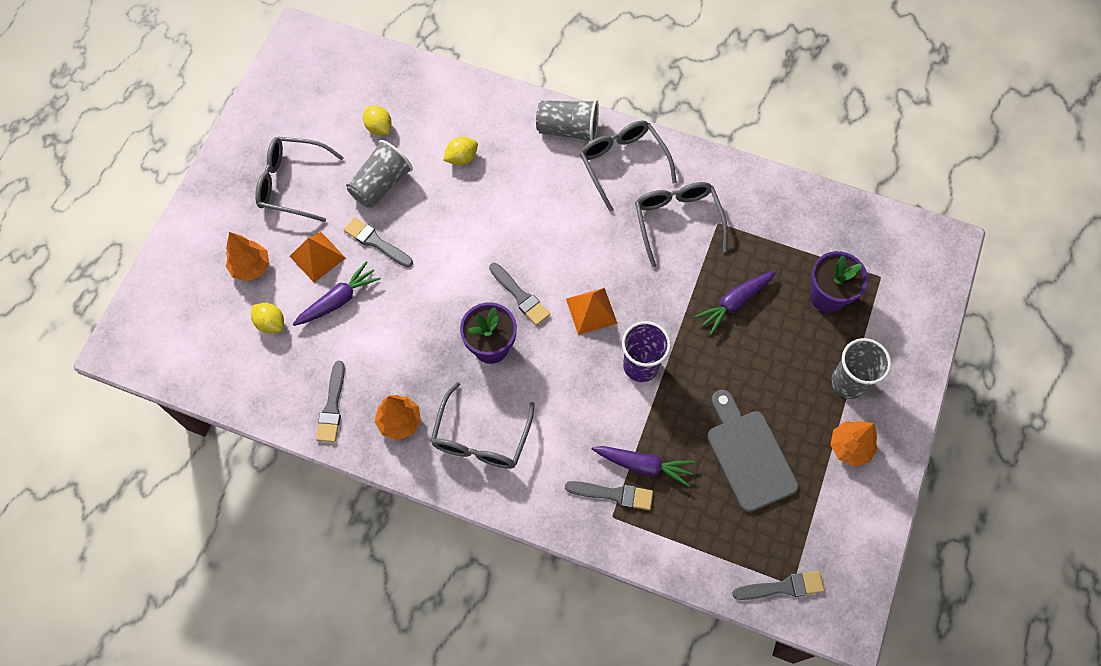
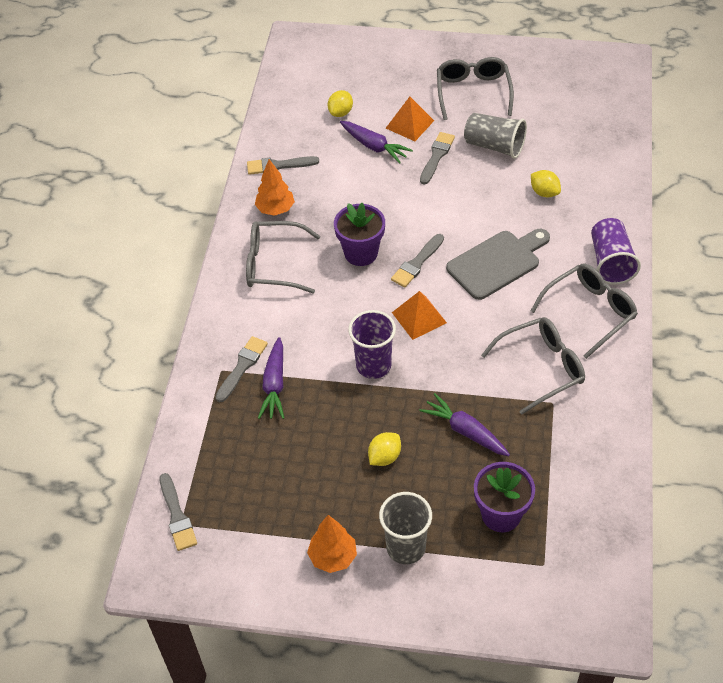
camera: 80 degrees right, 15 degrees down
(251, 267) = (386, 89): orange tree -> none
(379, 128) = (551, 131): yellow lemon -> yellow lemon (384, 457)
(568, 129) = (610, 262): grey cup -> purple cup
(613, 494) = (242, 367): grey brush -> grey brush turned 150 degrees counterclockwise
(749, 455) = (304, 468): grey cutting board -> grey cutting board (497, 263)

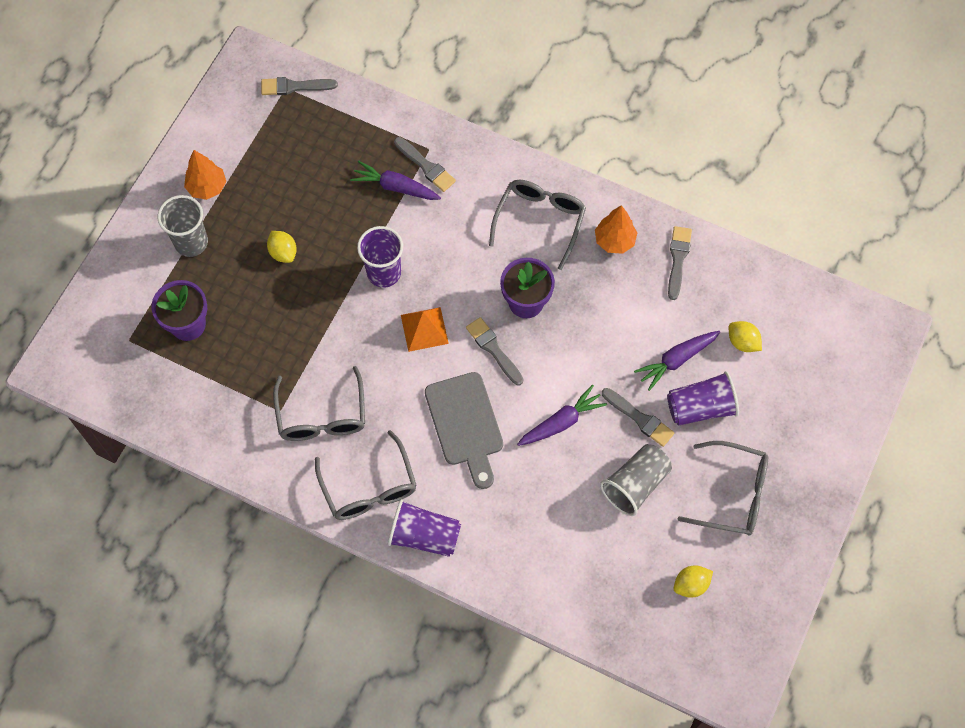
camera: 105 degrees right, 15 degrees up
(409, 124) = (700, 407): orange pyramid -> purple cup
(465, 431) = (282, 325): purple carrot -> purple carrot (561, 422)
(544, 192) = (546, 509): yellow lemon -> yellow lemon (691, 585)

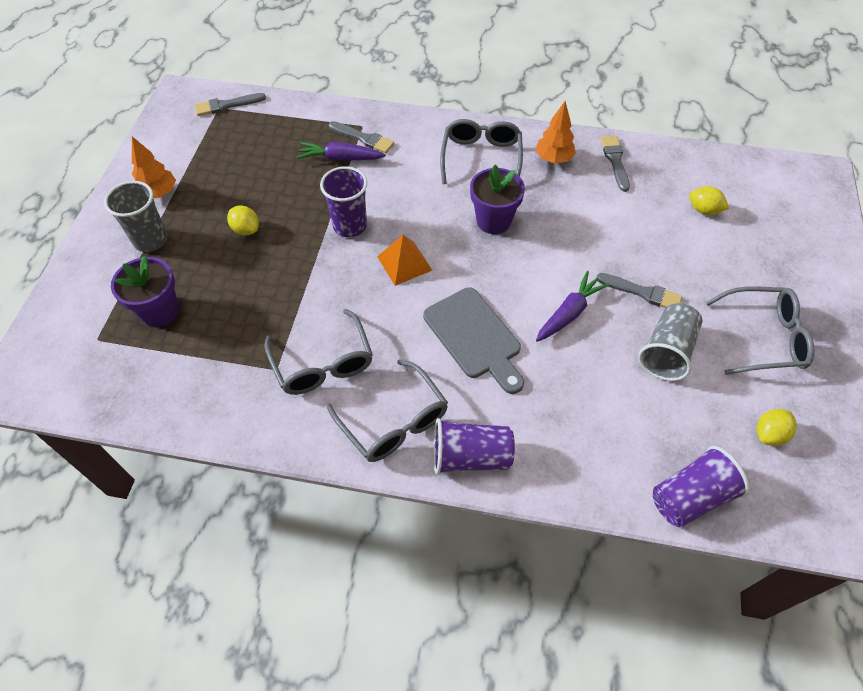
camera: 15 degrees left, 10 degrees down
(494, 349) = (478, 266): grey brush -> none
(676, 360) = (652, 237): purple carrot -> none
(700, 407) = (694, 270): purple cup -> purple cup (690, 497)

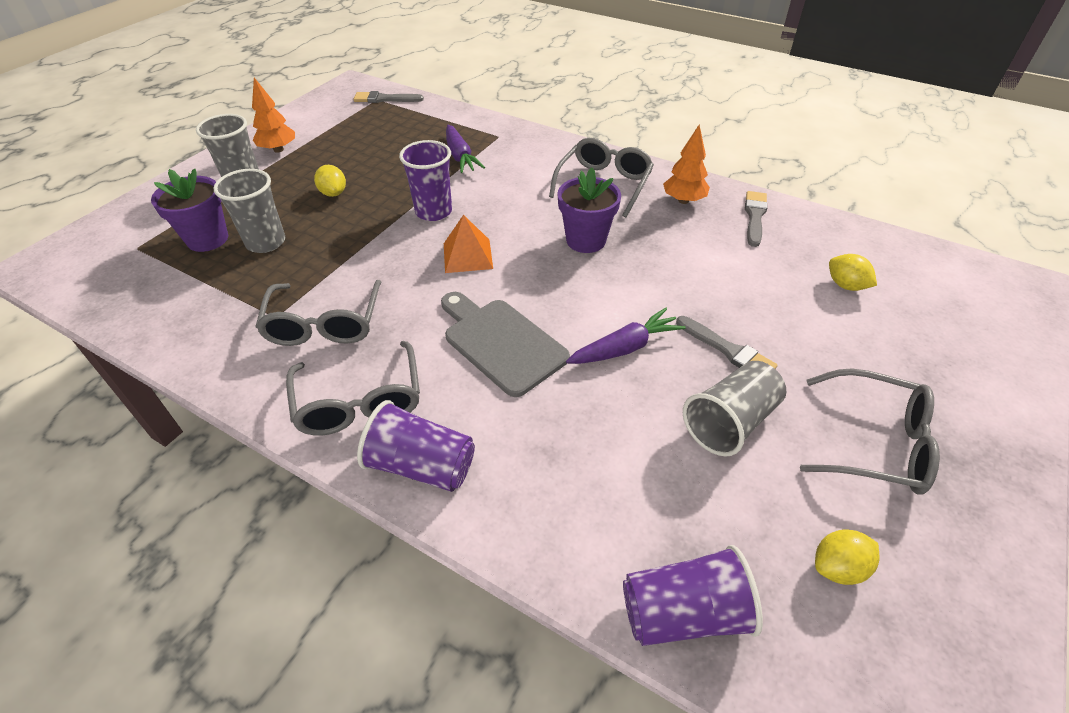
camera: 20 degrees right, 10 degrees down
(217, 299) = (266, 242): none -> grey cup
(340, 158) = (460, 157): purple carrot -> purple carrot turned 135 degrees counterclockwise
(363, 138) = (493, 146): grey brush -> none
(474, 337) = (501, 342): grey cutting board -> grey cutting board turned 150 degrees clockwise

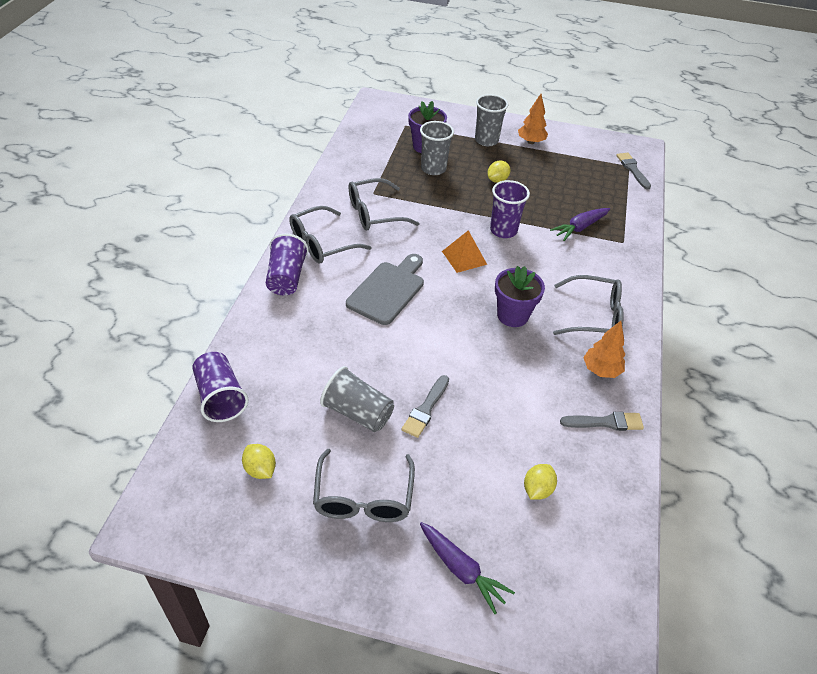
camera: 70 degrees right, 0 degrees up
(625, 347) = (407, 352): purple carrot -> purple carrot (461, 570)

